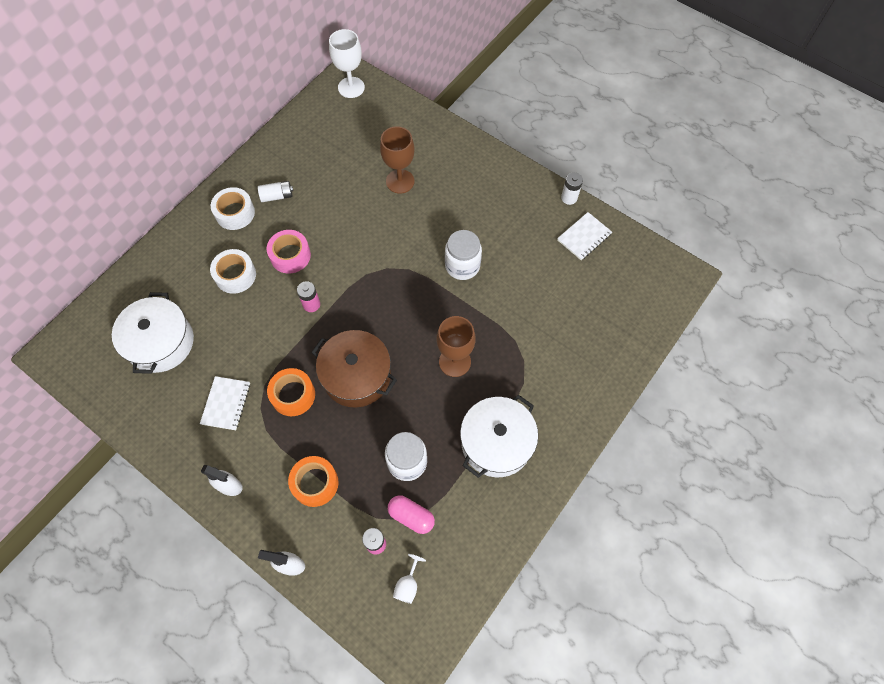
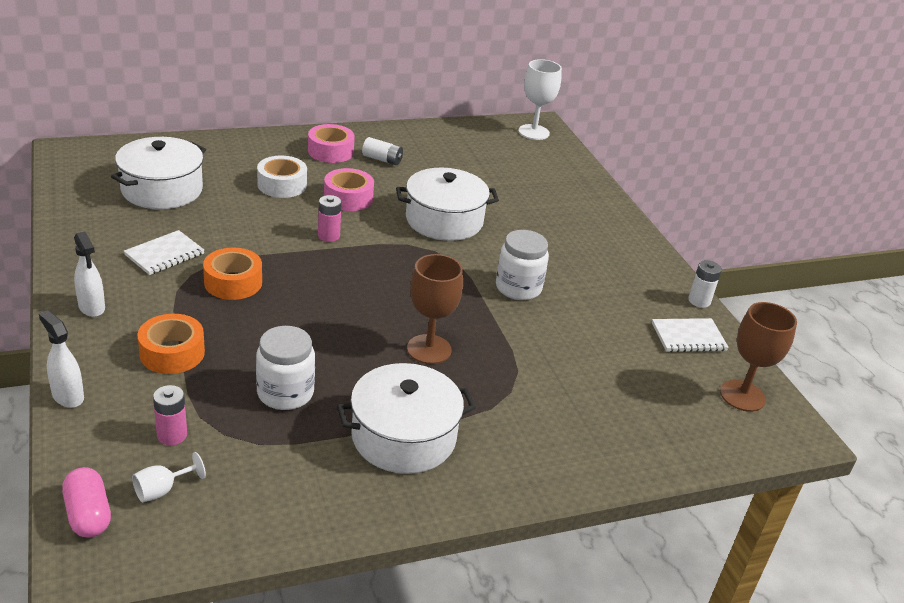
camera: 30 degrees right, 30 degrees down
(235, 213) = (330, 151): white tape -> pink tape
(356, 376) = (312, 303): brown pot -> none
(369, 232) = (444, 220): none -> white pot
(400, 181) = (515, 205): brown goblet -> brown goblet (742, 396)
(411, 516) = (236, 437): pink capsule -> pink capsule (88, 514)

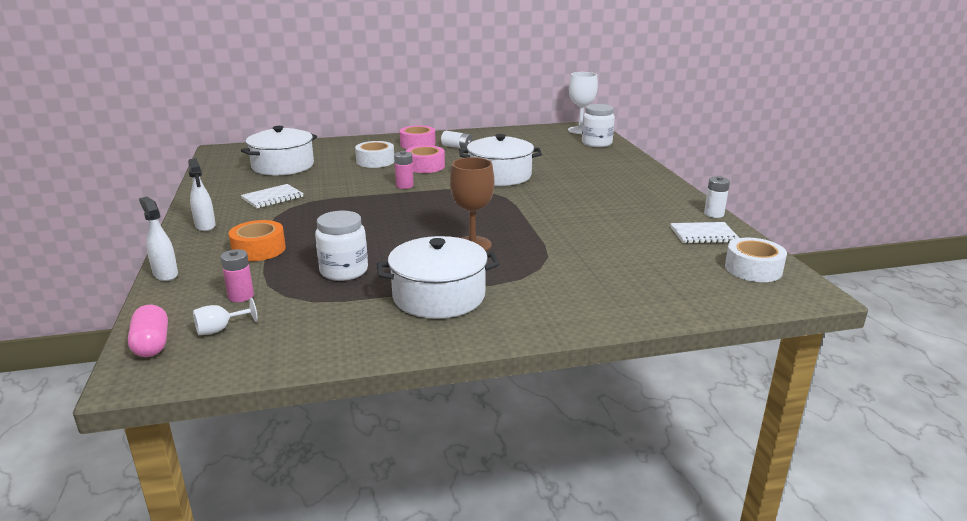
camera: 10 degrees right, 10 degrees down
(233, 282) = (321, 211): orange tape -> none
(518, 288) = (555, 210): white jar -> white jar (596, 143)
(742, 396) = (753, 269): brown goblet -> white tape

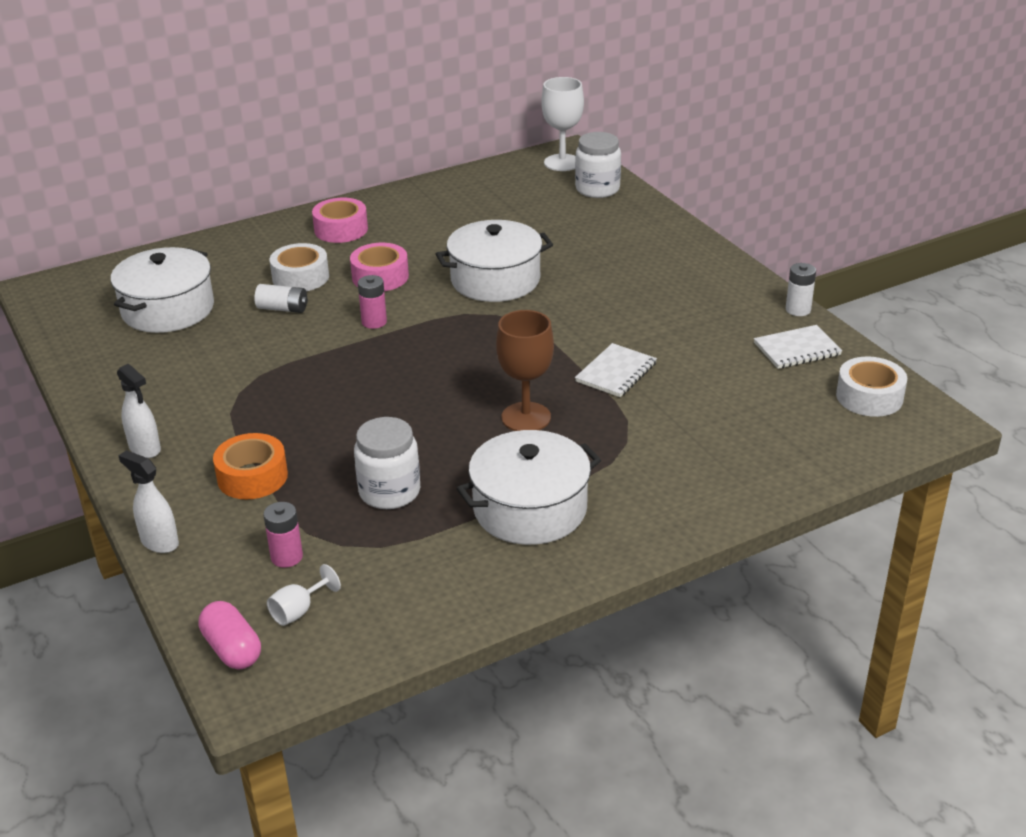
camera: 15 degrees left, 10 degrees up
(272, 198) = (200, 378): white notebook -> white notebook (616, 372)
(457, 147) = (402, 227): white battery -> white battery (283, 308)

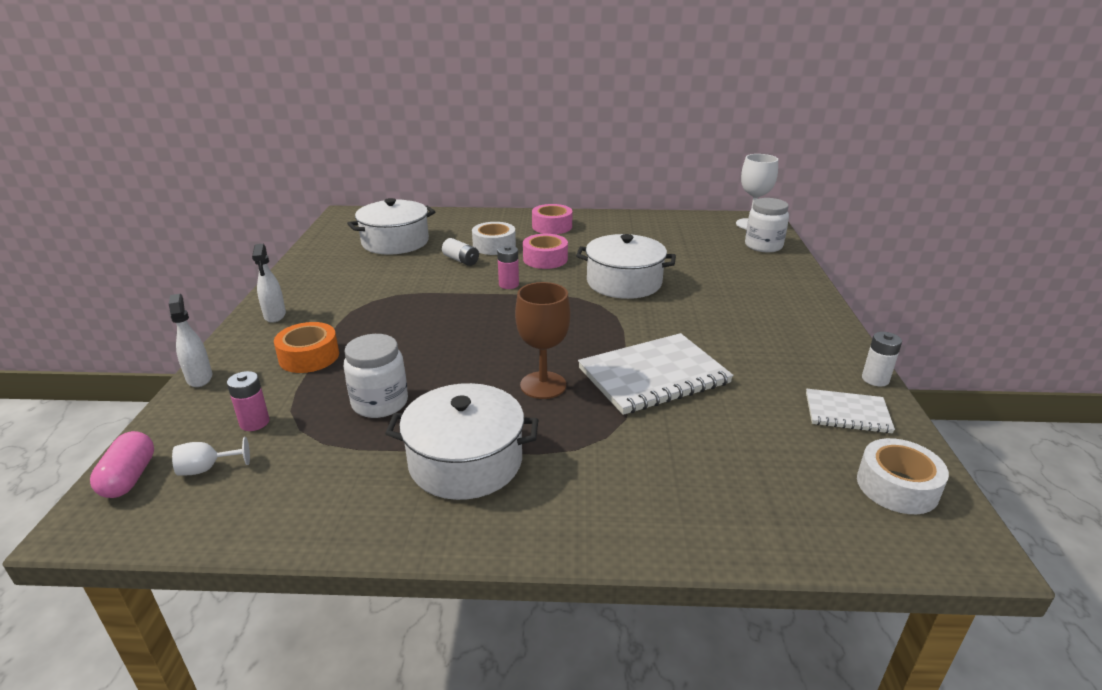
camera: 30 degrees right, 5 degrees down
(616, 372) = (653, 376): white notebook -> white notebook, size x1.80

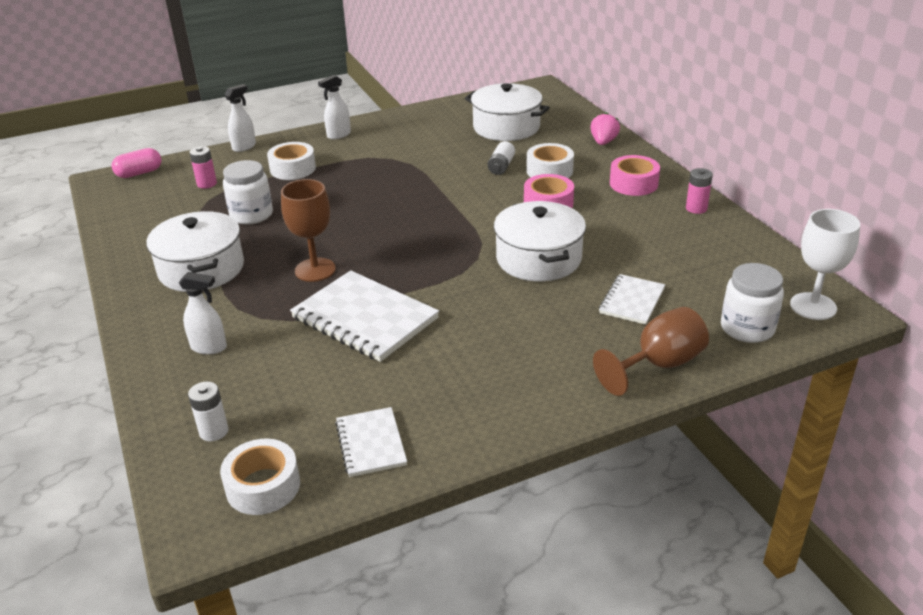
camera: 65 degrees right, 5 degrees up
(207, 469) = (156, 190): white goblet -> none
(309, 356) = (293, 169): orange tape -> white tape
(476, 219) = (603, 142): none -> pink strawberry
(508, 284) = (474, 203): pink battery -> pink battery (696, 208)
(641, 483) = (209, 347): none -> white spray bottle
(708, 268) = (632, 301): none -> white notebook
(790, 280) = (658, 365): none -> brown goblet
(875, 379) = (453, 458): white battery -> white battery (214, 431)

